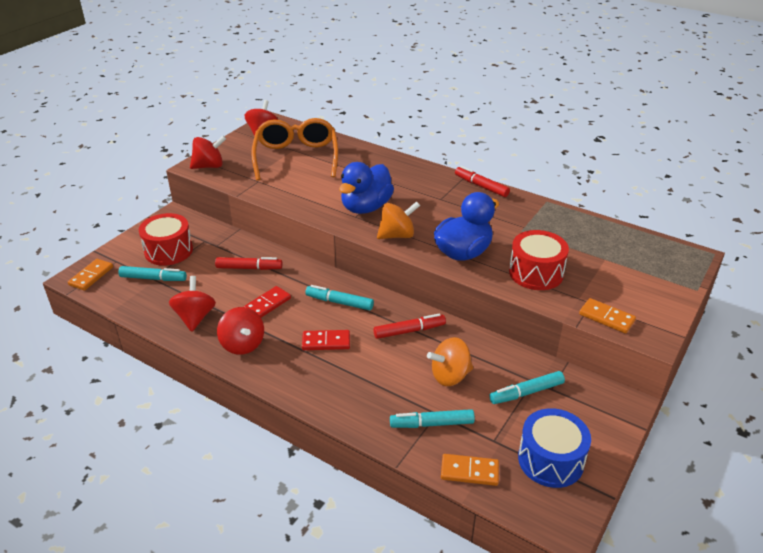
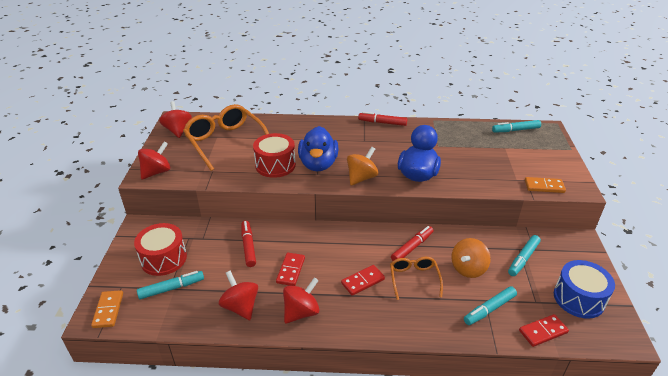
camera: 30 degrees left, 0 degrees up
(242, 344) = (301, 312): red spinning top -> red spinning top turned 75 degrees counterclockwise
(249, 268) = (248, 246): red marker -> red marker turned 75 degrees counterclockwise
(339, 302) = (344, 246): turquoise marker -> turquoise marker (515, 130)
(380, 362) = (414, 279): none -> orange glasses
(469, 471) = (543, 331): orange domino -> red domino
(536, 273) = (475, 172): red drum -> red drum (275, 165)

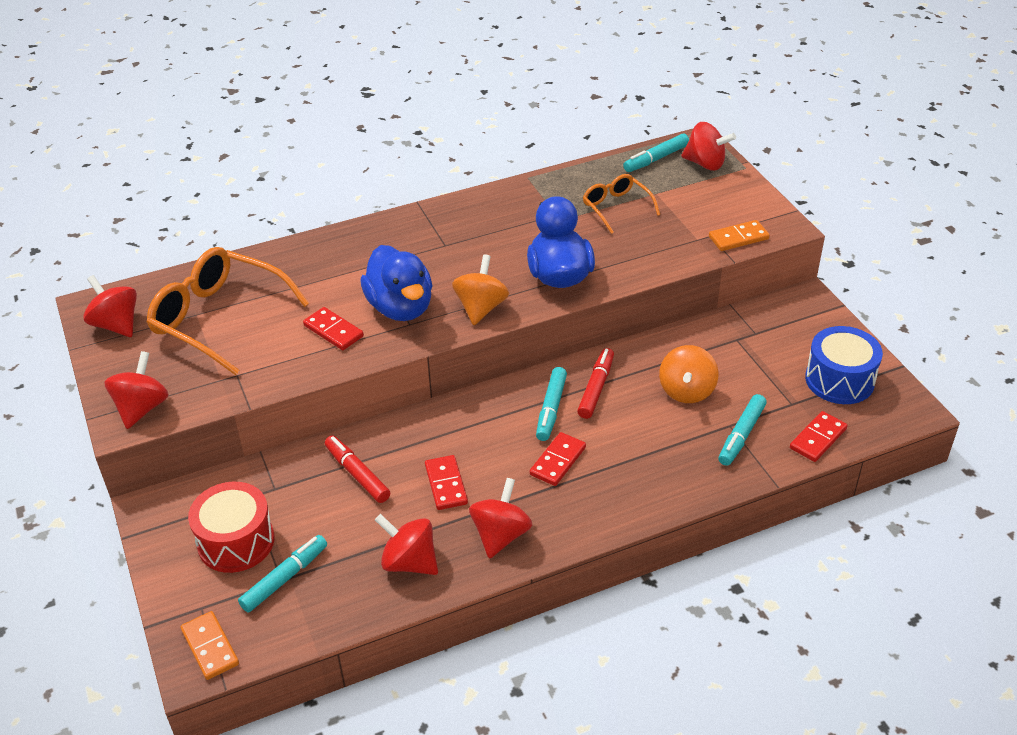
camera: 25 degrees left, 5 degrees up
(275, 165) = (333, 331): red drum -> red domino
(382, 123) = (453, 205): red marker -> none
(414, 279) = (625, 432): orange glasses -> orange glasses (617, 208)
(523, 259) = (748, 351): turquoise marker -> turquoise marker (551, 409)
(545, 140) = (705, 163): none -> red spinning top

